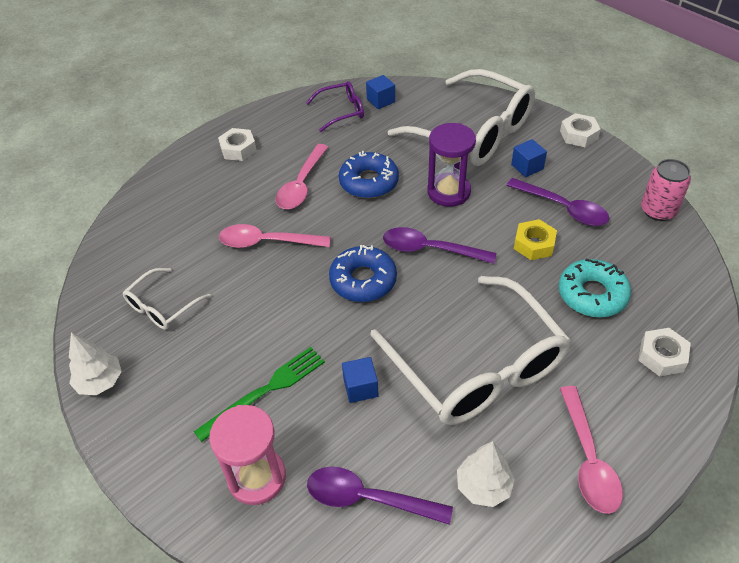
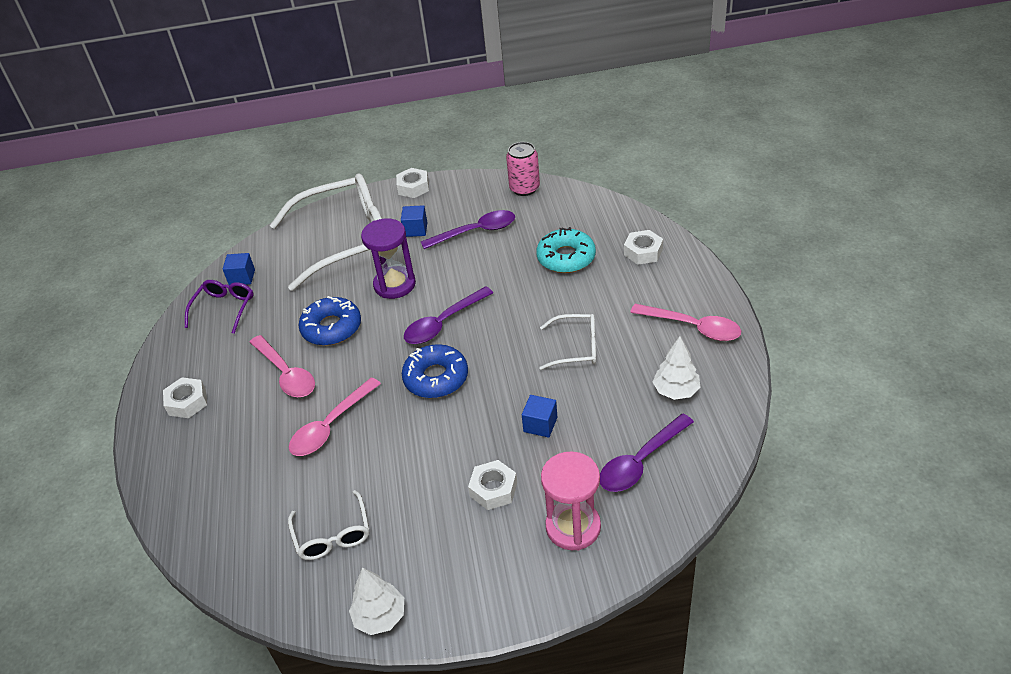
camera: 55 degrees left, 5 degrees down
(265, 391) = (493, 489): green fork -> white nut
(477, 366) = (576, 348): white glasses -> white glasses, size x0.47
(534, 244) = (494, 264): yellow nut -> none

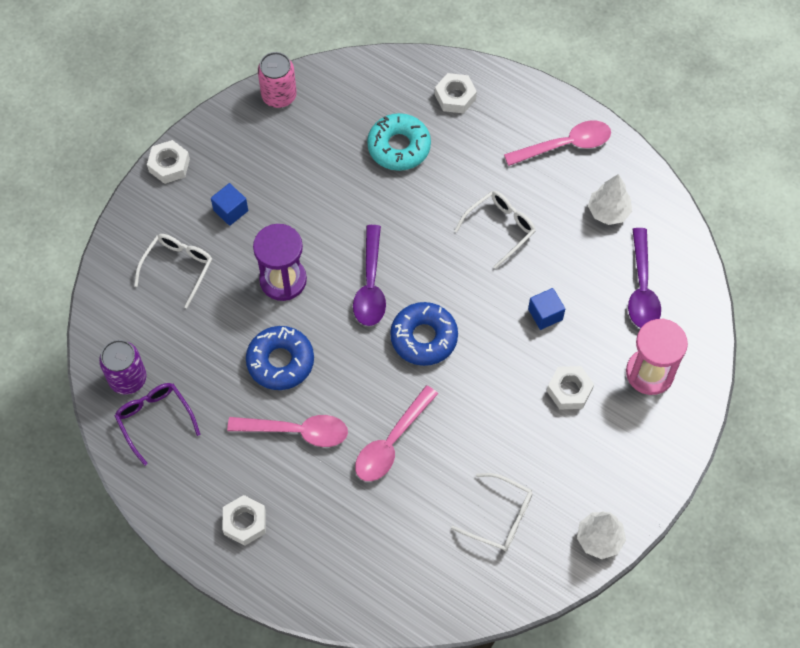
camera: 50 degrees left, 20 degrees up
(242, 277) = (128, 379): blue cube -> purple can
(331, 425) = (392, 442): pink spoon -> pink spoon turned 45 degrees clockwise
(346, 240) = (178, 268): white glasses -> white glasses, size x0.47
(475, 232) = (289, 175): purple spoon -> none

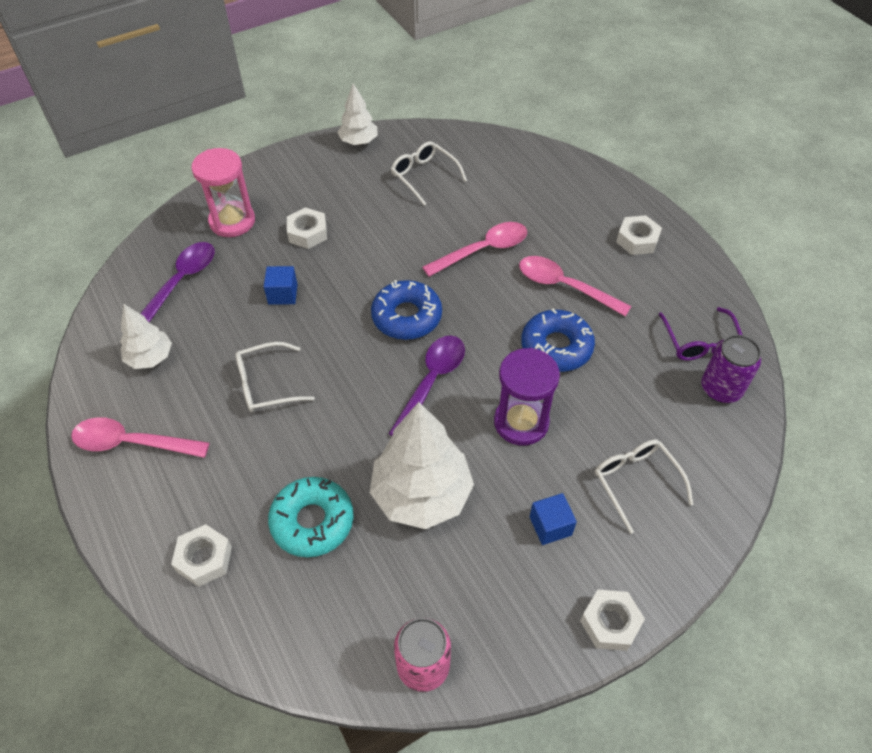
camera: 155 degrees left, 10 degrees down
(178, 268) = (636, 482): white glasses -> white glasses turned 105 degrees clockwise
(332, 195) = (421, 495): none -> white tree

